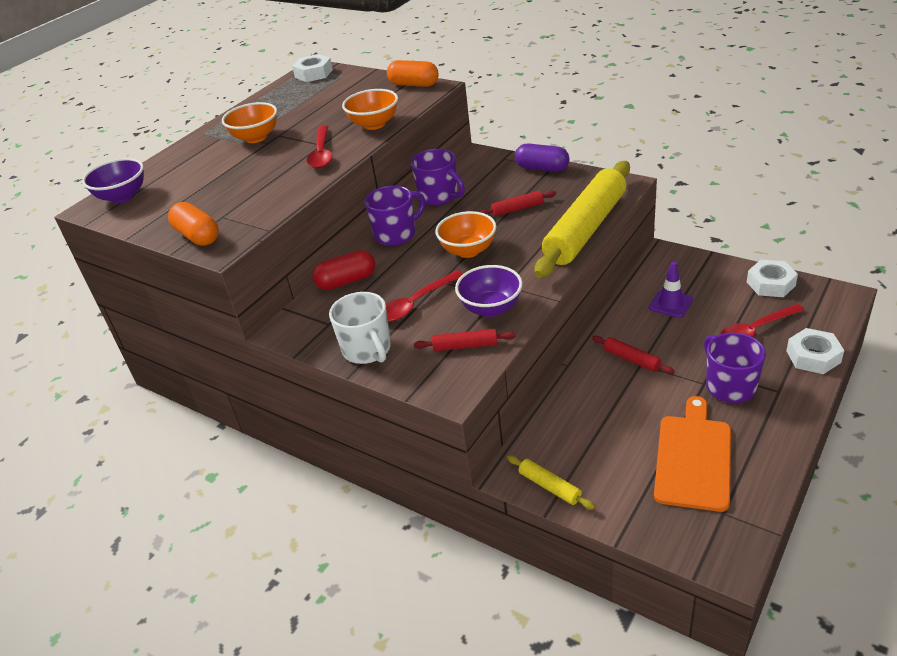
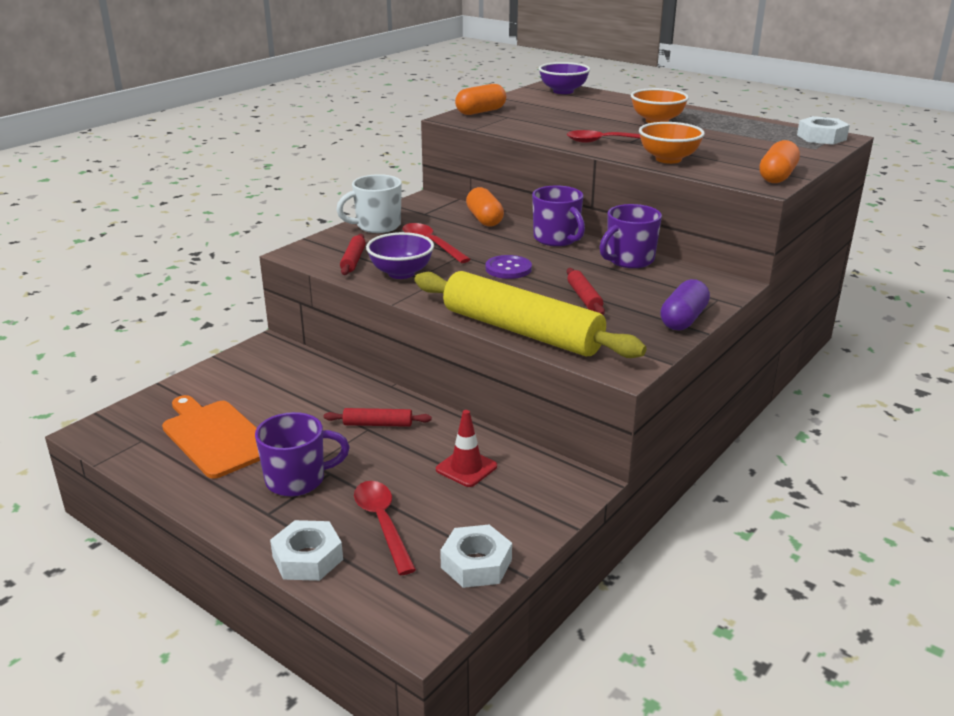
camera: 90 degrees right, 10 degrees down
(346, 281) = (484, 219): red capsule -> orange capsule
(468, 250) = (508, 269): orange bowl -> purple button
(549, 486) = (240, 360): yellow rolling pin -> none
(631, 359) = (378, 424): red rolling pin -> red rolling pin turned 45 degrees clockwise
(670, 304) = (466, 468): purple traffic cone -> red traffic cone
(693, 458) = (216, 436): orange cutting board -> orange cutting board turned 150 degrees counterclockwise

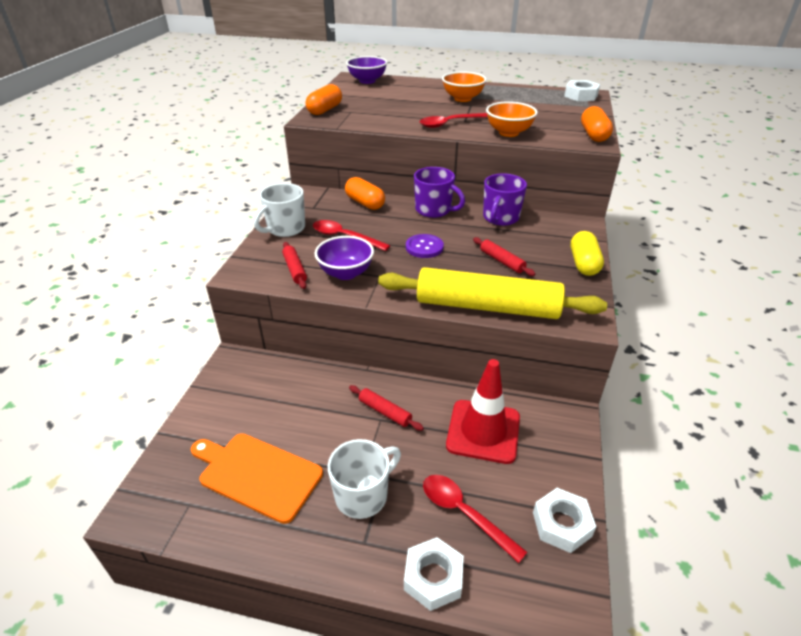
camera: 25 degrees left, 10 degrees up
(297, 480) = (363, 495): purple mug -> white mug
(378, 424) = (385, 412): red rolling pin -> red rolling pin turned 60 degrees clockwise
(466, 468) = (483, 431): red traffic cone -> red traffic cone, size x1.73
(683, 319) = (583, 263): purple capsule -> yellow capsule

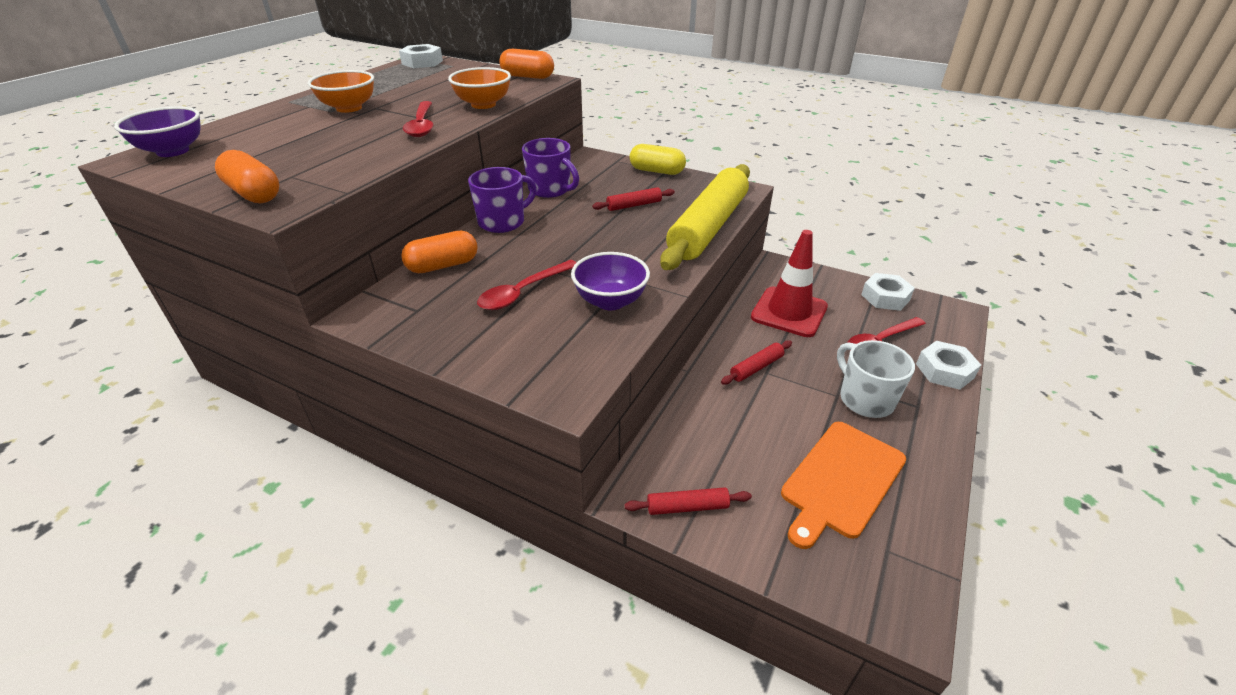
camera: 75 degrees left, 0 degrees up
(285, 229) = (462, 342): white mug -> none
(294, 269) = (581, 341): red rolling pin -> red rolling pin (687, 507)
(424, 247) = (582, 241): purple button -> none

